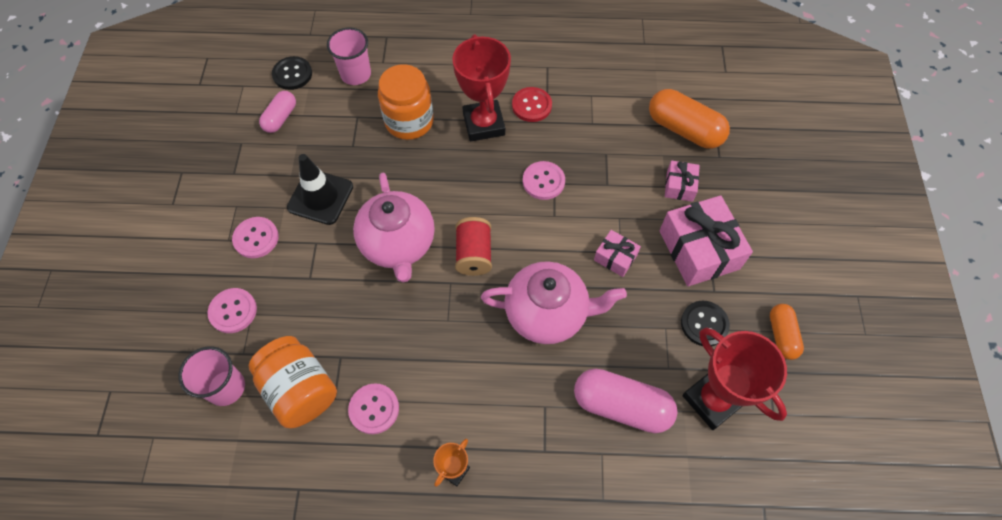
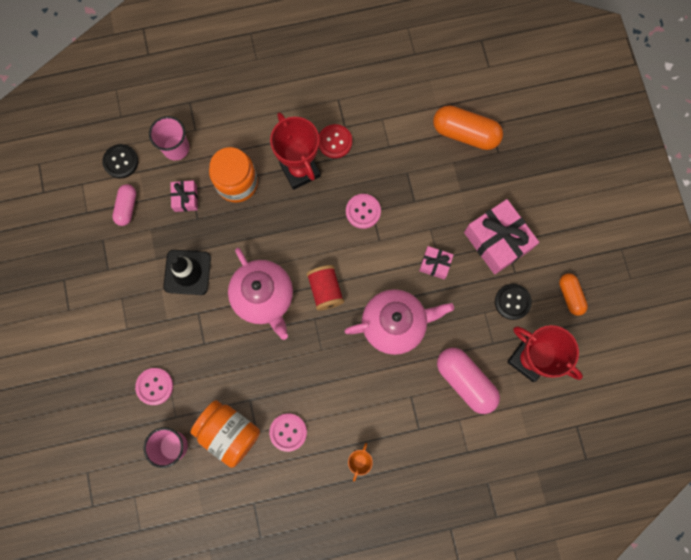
camera: 15 degrees left, 15 degrees up
(256, 238) = (149, 322): pink button -> none
(621, 406) = (465, 381): pink capsule -> pink capsule turned 45 degrees clockwise
(679, 186) = (472, 188): pink gift -> pink gift (185, 198)

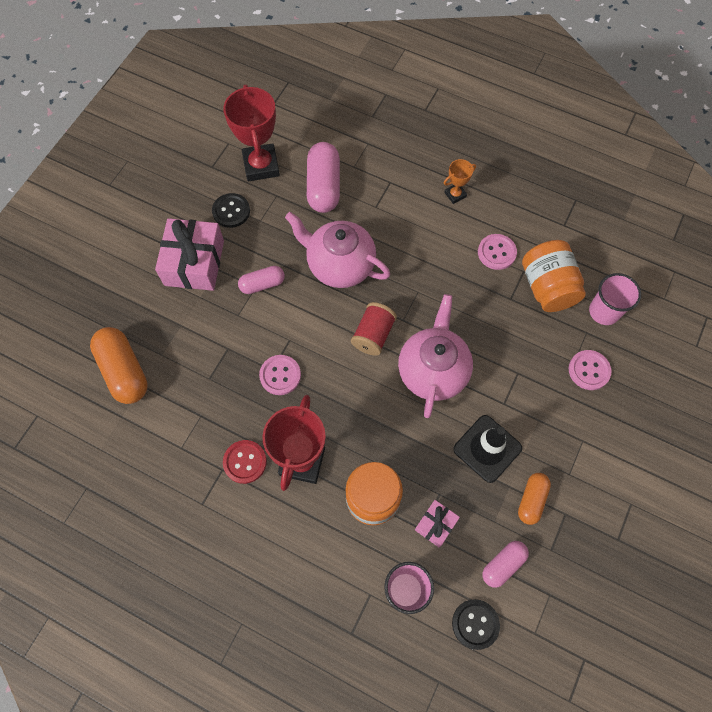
camera: 140 degrees left, 10 degrees down
(435, 264) = (262, 284): pink gift -> pink capsule
(570, 296) = (184, 183): orange capsule -> orange capsule (531, 500)

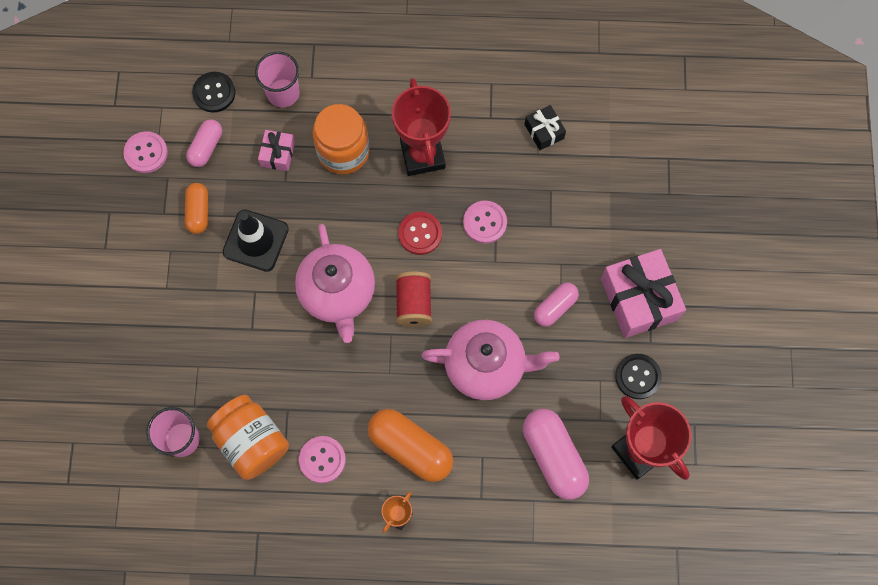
camera: 155 degrees right, 5 degrees up
(124, 371) = (634, 161): orange capsule -> orange capsule (410, 448)
(183, 433) = (544, 131): none -> black gift
(245, 462) = (473, 132): red button -> red button (420, 234)
(589, 370) = (180, 363): pink button -> pink button (146, 153)

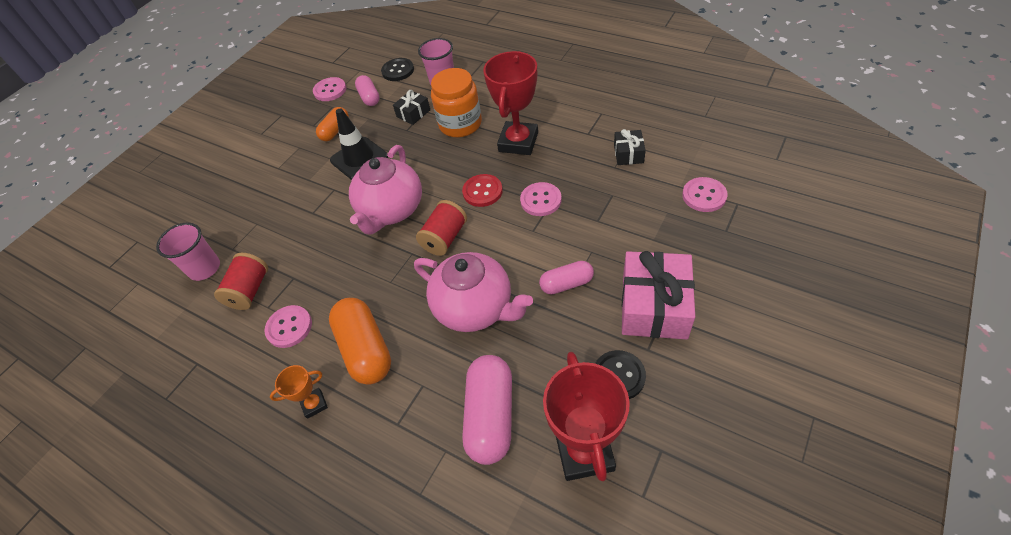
camera: 35 degrees right, 20 degrees down
(206, 147) = (369, 97): pink capsule -> pink capsule turned 75 degrees counterclockwise
(252, 441) = (250, 290): orange jar -> red spool
(278, 154) = (413, 113): pink gift -> black gift
(636, 160) = (704, 196): none -> pink button

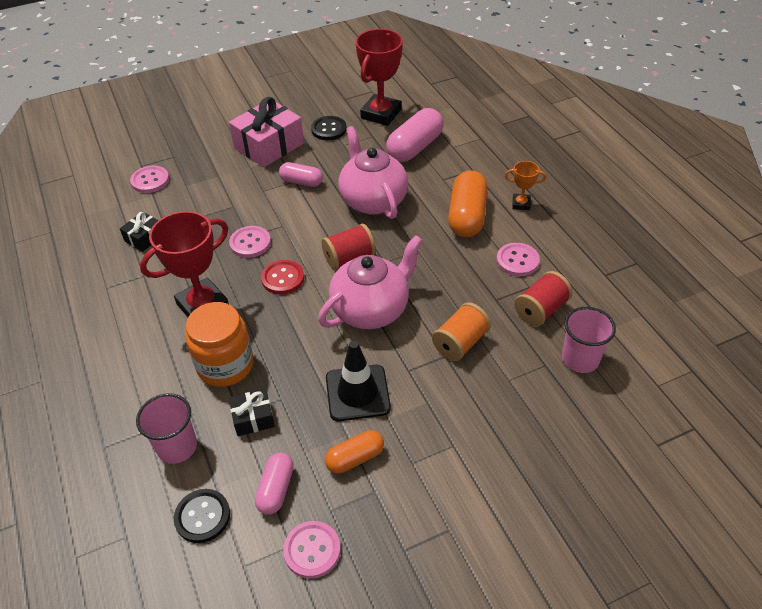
camera: 150 degrees left, 5 degrees down
(306, 227) = (460, 343): none -> orange spool

